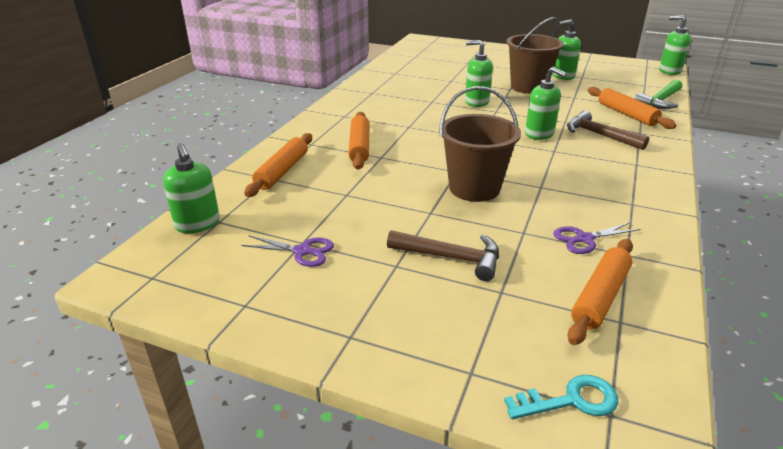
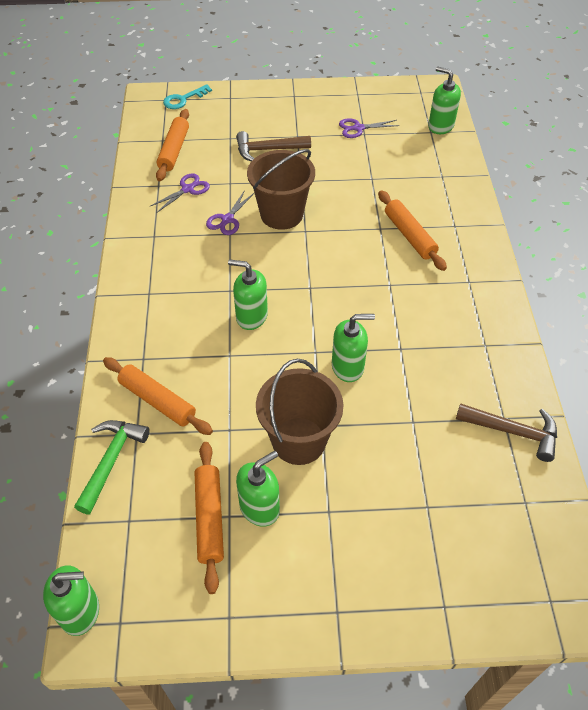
camera: 155 degrees right, 20 degrees up
(282, 171) = (441, 185): orange rolling pin -> orange rolling pin (209, 518)
(539, 198) = (227, 219): none -> purple scissors
(599, 135) = (188, 336): brown hammer -> brown hammer (513, 432)

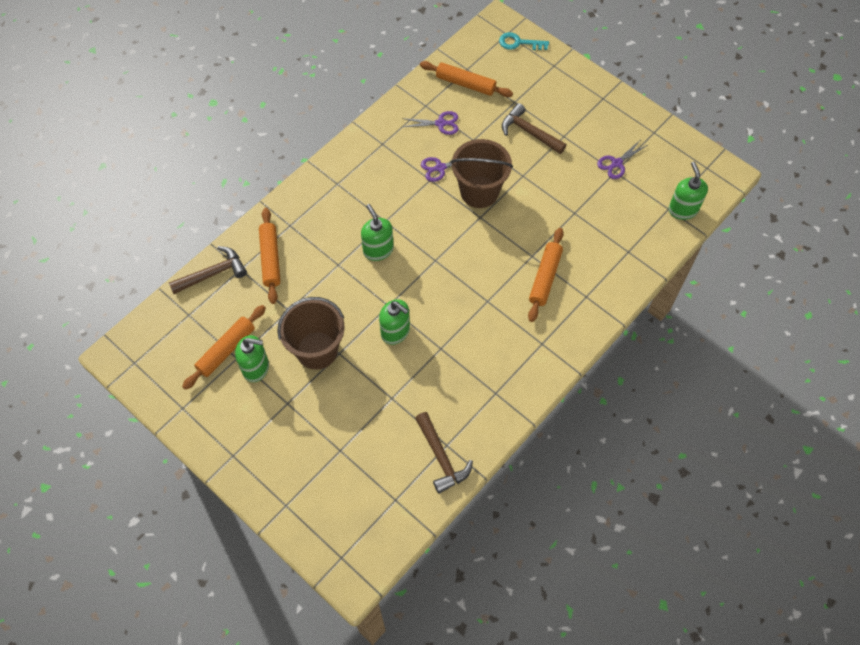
camera: 45 degrees right, 10 degrees up
(80, 611) = (123, 340): green soap dispenser -> none
(111, 460) = (213, 273): green hammer -> brown hammer
(174, 150) = (465, 84): orange rolling pin -> orange rolling pin turned 60 degrees clockwise
(358, 128) = (616, 163): purple scissors -> purple scissors turned 75 degrees counterclockwise

